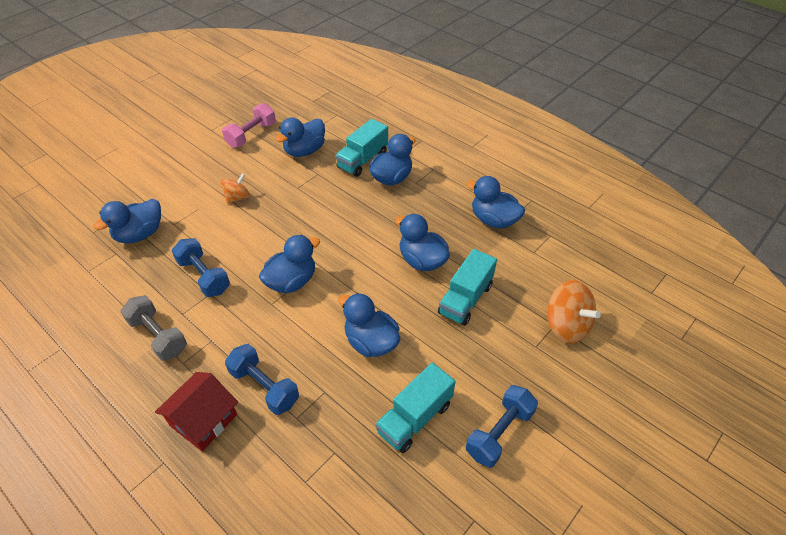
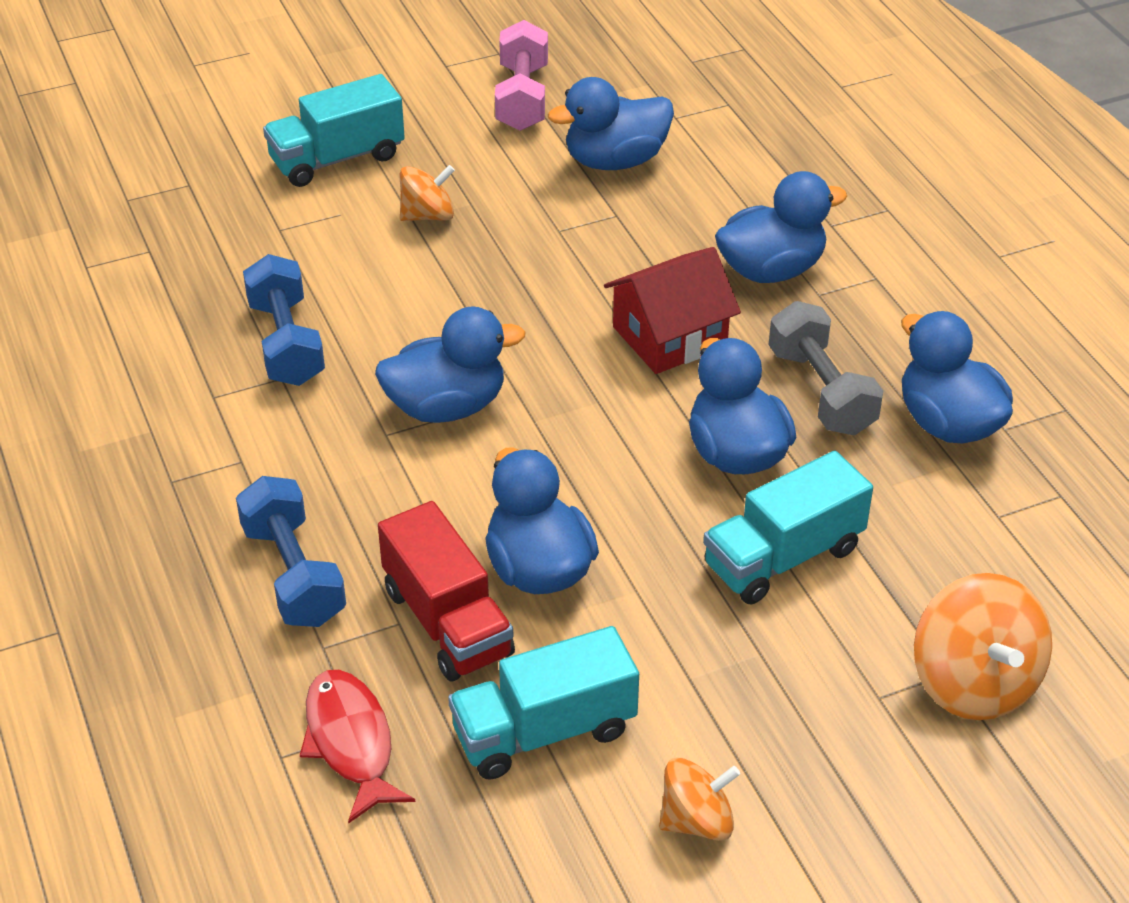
camera: 25 degrees right, 5 degrees down
(140, 234) = (208, 229): blue duck -> none
(158, 336) = (152, 421): grey dumbbell -> grey dumbbell (821, 391)
(203, 420) = (158, 589): red house -> red house (669, 336)
(251, 135) = (522, 98): pink dumbbell -> pink dumbbell turned 60 degrees counterclockwise
(334, 460) = (351, 742): none -> red fish
(345, 383) = (447, 622): none -> red truck
(362, 160) = (729, 215): turquoise truck -> turquoise truck (337, 159)
(499, 433) = (697, 820): blue dumbbell -> orange spinning top

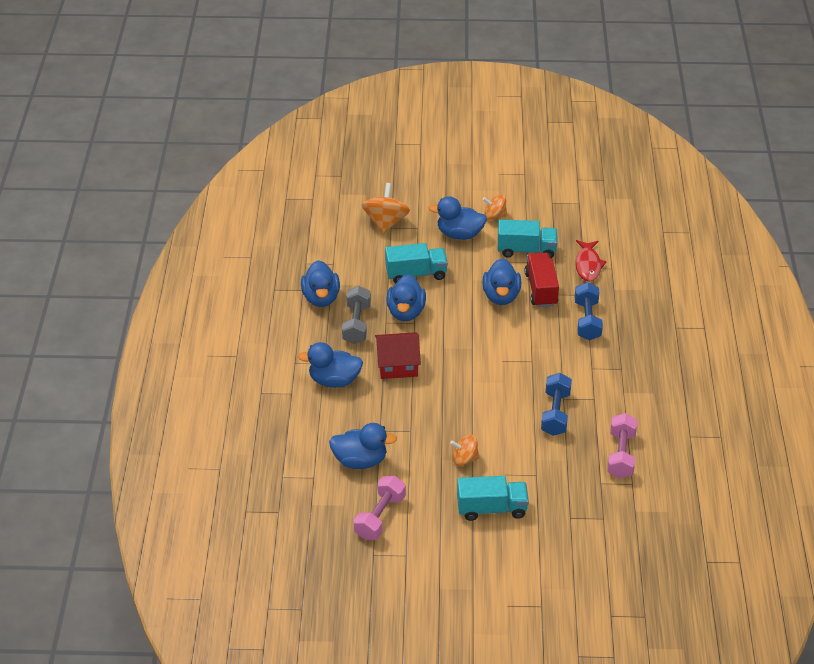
camera: 155 degrees left, 0 degrees up
(122, 307) = (621, 455): none -> pink dumbbell
(446, 406) = (503, 364): blue duck -> blue duck (459, 234)

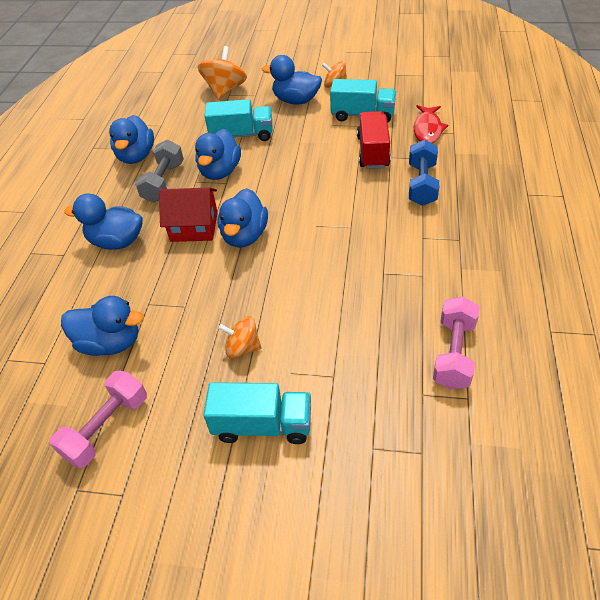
camera: 10 degrees right, 5 degrees up
(501, 296) = (327, 158): blue duck -> blue duck (244, 236)
(555, 413) = (371, 292): blue dumbbell -> none

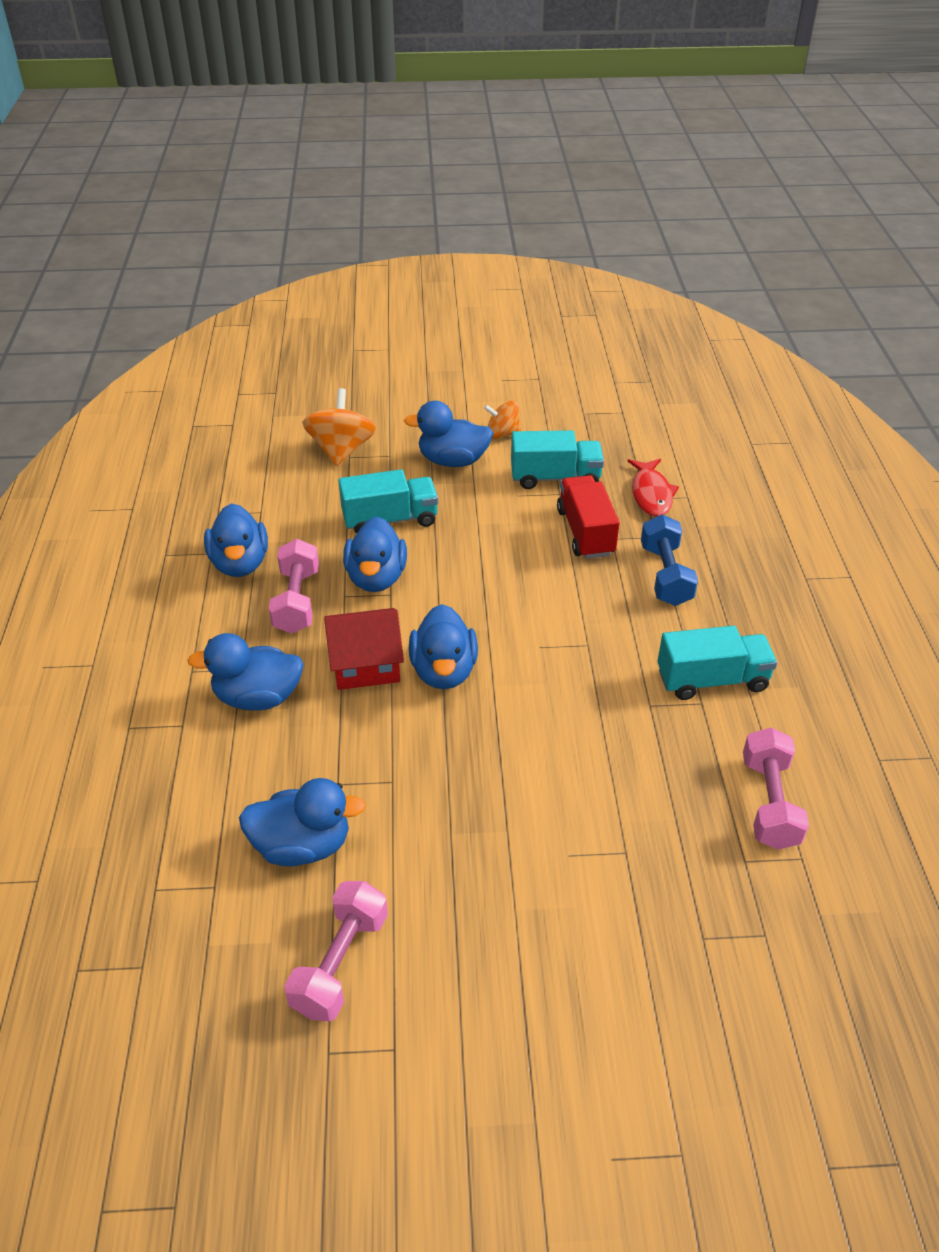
camera: 15 degrees left, 5 degrees down
(163, 182) = (297, 601): grey dumbbell -> pink dumbbell
(242, 348) = (492, 829): orange spinning top -> none
(262, 425) = (553, 929): turquoise truck -> turquoise truck (712, 680)

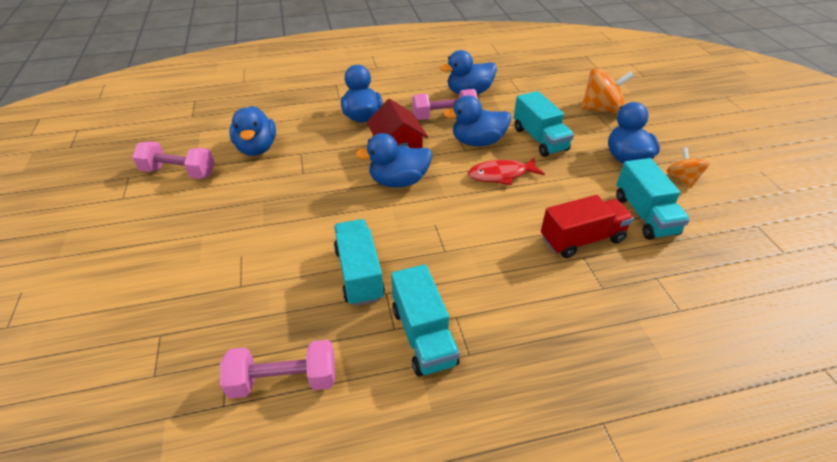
camera: 80 degrees right, 0 degrees up
(616, 727) = (359, 274): none -> turquoise truck
(651, 494) = (665, 281): red fish -> red fish (501, 175)
(665, 575) = (550, 297): blue dumbbell -> none

